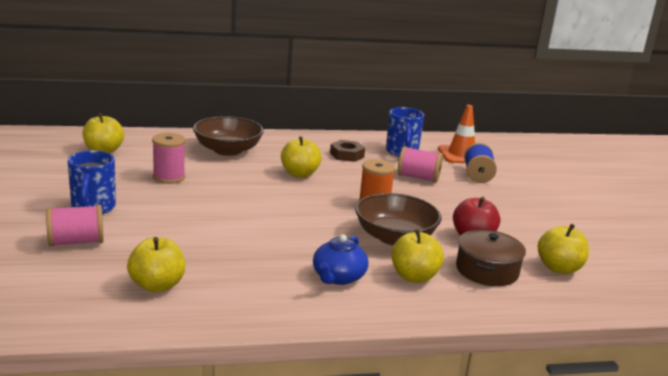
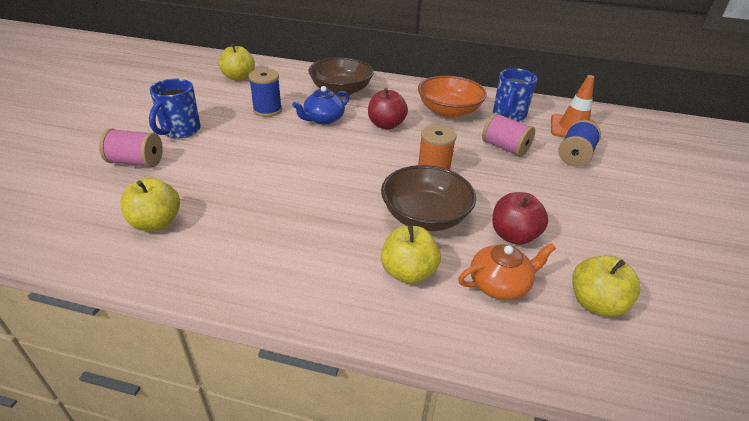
camera: 25 degrees right, 15 degrees up
(169, 177) = (267, 110): pink spool -> blue spool
(299, 174) = (386, 125): yellow apple -> red apple
(338, 277) = (327, 253): blue teapot -> blue teapot (323, 119)
(347, 155) = (449, 111): brown nut -> orange bowl
(487, 270) = (499, 284): brown pot -> orange teapot

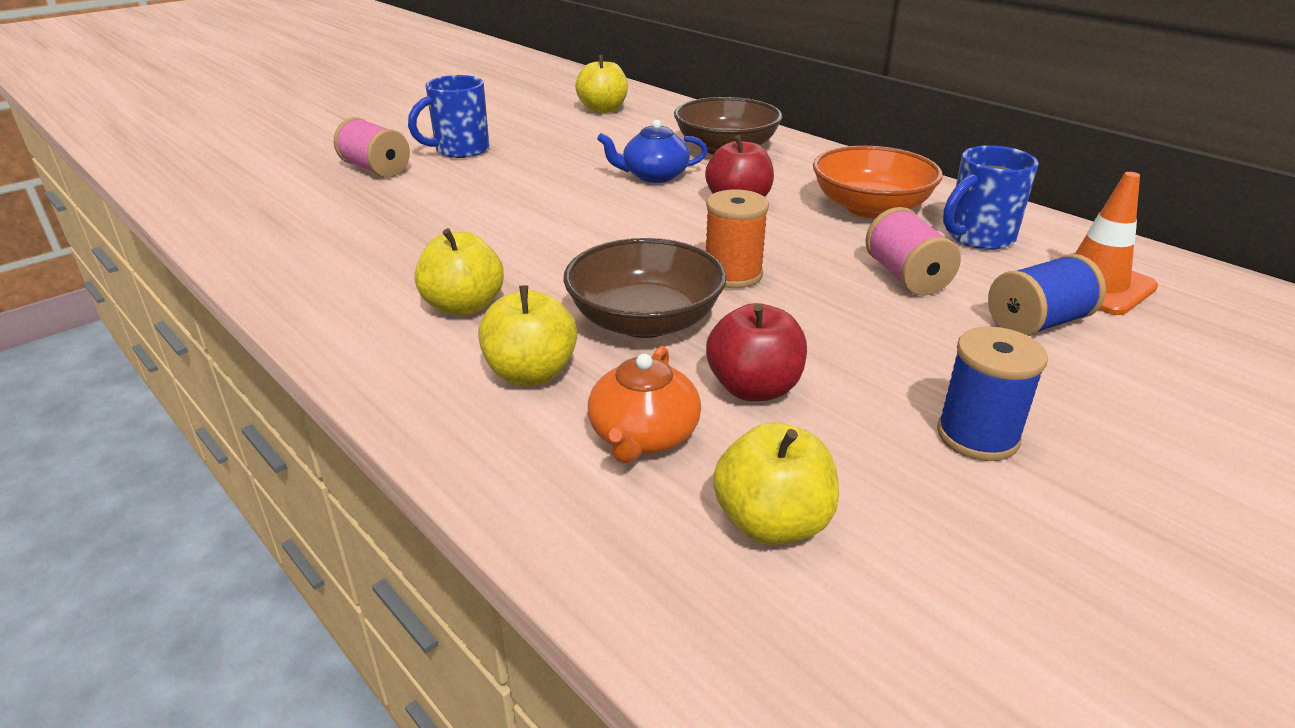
camera: 35 degrees right, 5 degrees down
(156, 223) = (321, 230): yellow apple -> yellow apple (464, 306)
(267, 110) = (592, 151): blue spool -> blue spool (977, 436)
(499, 284) = (643, 436): orange teapot -> orange teapot turned 90 degrees clockwise

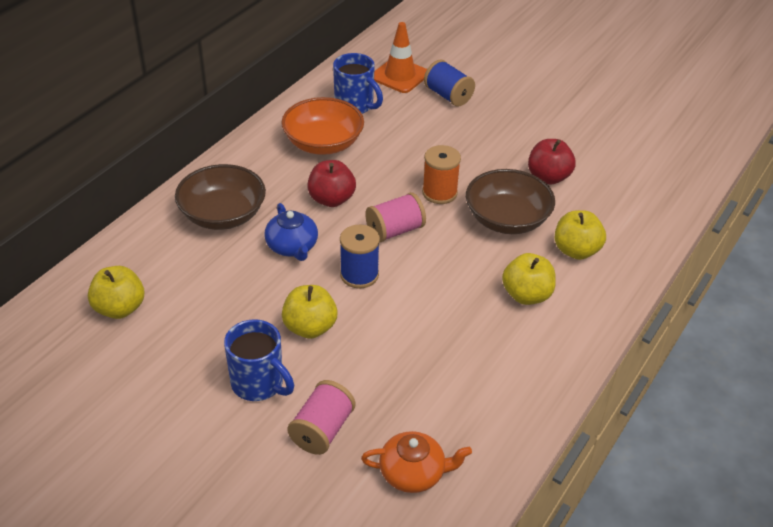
camera: 105 degrees left, 10 degrees up
(643, 436) = (601, 205): orange teapot -> orange teapot (413, 473)
(772, 523) = (631, 167): yellow apple -> yellow apple (310, 327)
(906, 277) = (416, 132): pink spool -> pink spool (395, 230)
(977, 436) = (549, 118): blue spool -> blue spool (359, 275)

